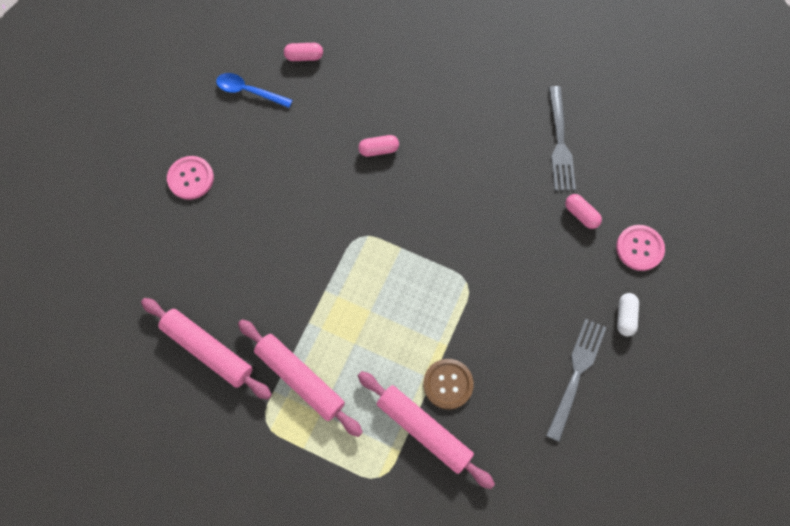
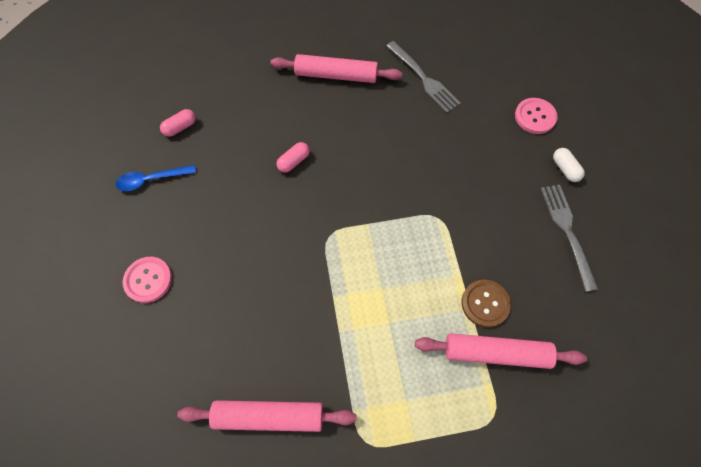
camera: 35 degrees left, 5 degrees down
(300, 378) = (367, 383): pink rolling pin -> pink rolling pin (336, 75)
(581, 214) = (478, 118): pink capsule -> none

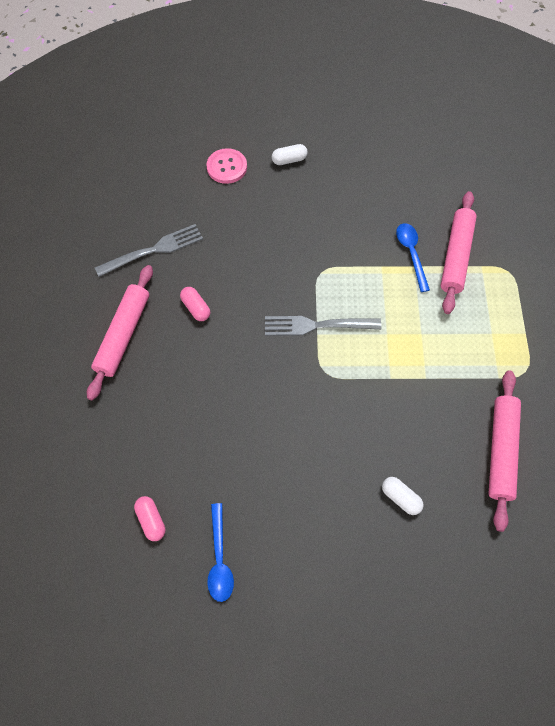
camera: 80 degrees left, 0 degrees up
(148, 280) = (349, 565): pink button -> none
(211, 318) = (400, 497): none -> white capsule
(294, 161) = (229, 395): pink capsule -> pink capsule (196, 308)
(485, 304) = (411, 254): brown button -> blue spoon
(567, 232) = (352, 176): grey fork -> grey fork (317, 325)

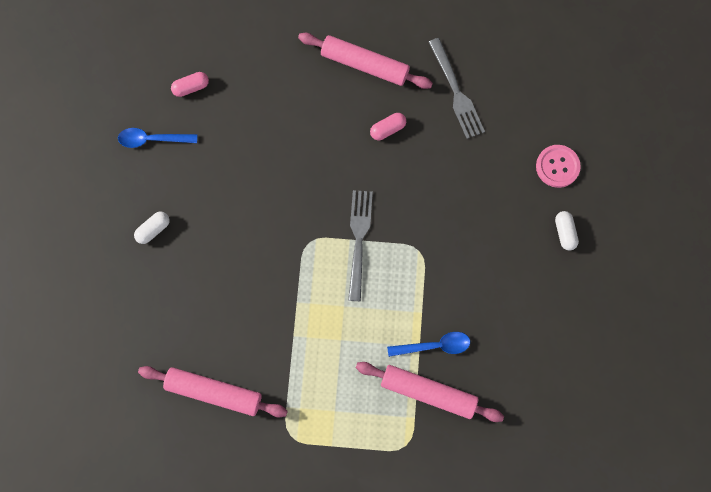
camera: 95 degrees right, 10 degrees up
(400, 497) = (183, 293): white capsule -> white capsule (153, 229)

